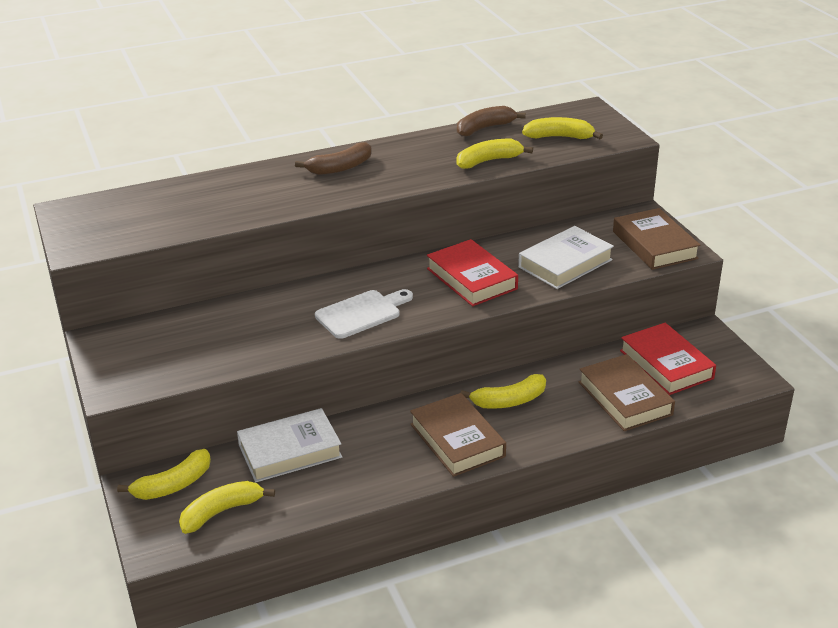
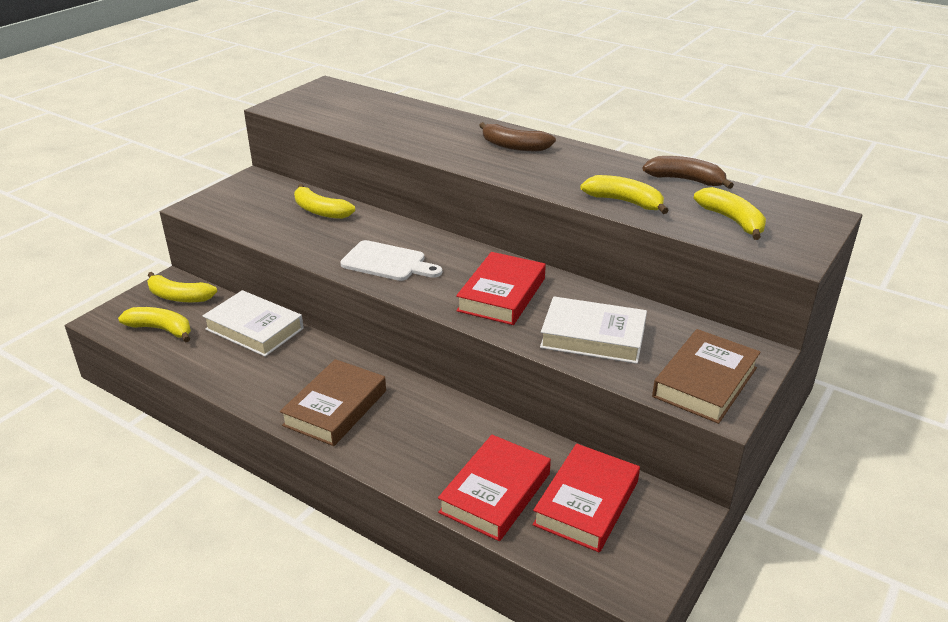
camera: 55 degrees right, 0 degrees up
(509, 401) = (420, 416): yellow banana -> yellow banana (320, 211)
(625, 398) = (495, 493): brown book -> red book

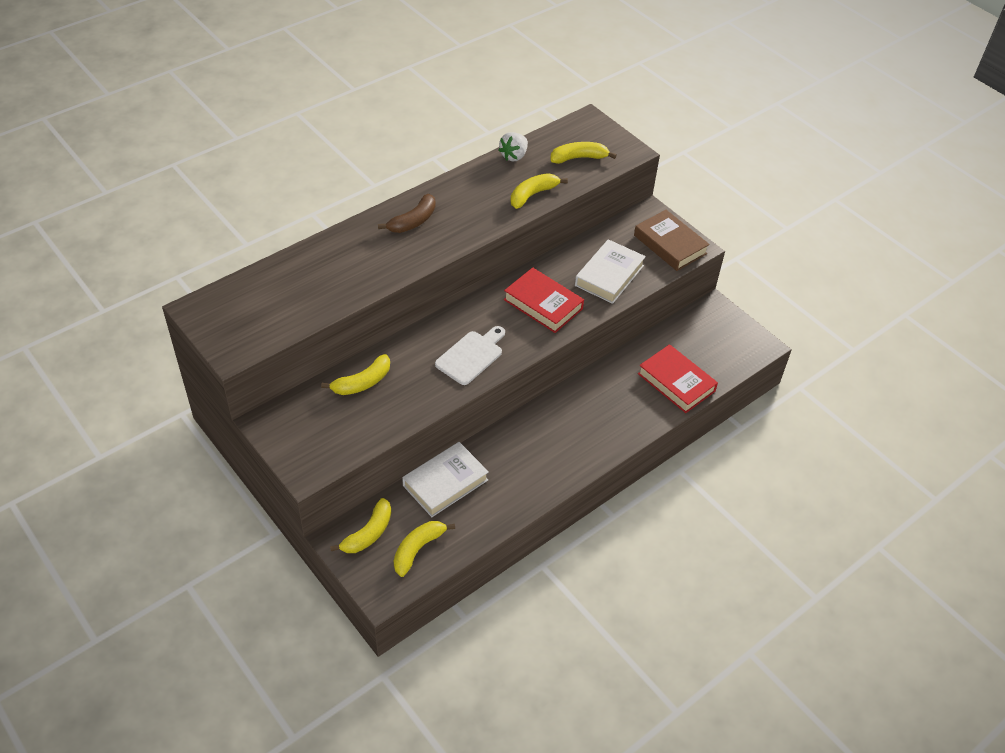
camera: 75 degrees left, 15 degrees up
(335, 408) = (568, 446): brown book -> none
(586, 503) = (695, 344): red book -> none
(685, 180) = (514, 156): brown banana -> white strawberry

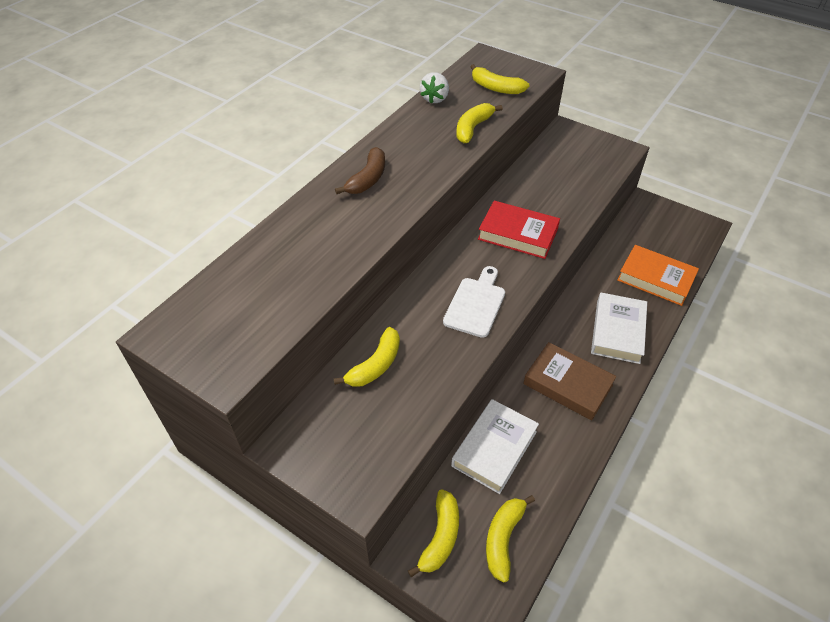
camera: 15 degrees left, 0 degrees up
(578, 158) = (496, 88): yellow banana -> yellow banana turned 120 degrees counterclockwise
(609, 275) = (563, 192): white book -> white book (617, 331)
(670, 244) = (599, 152): brown book -> brown book (567, 384)
(676, 382) = (655, 279): red book -> orange book

